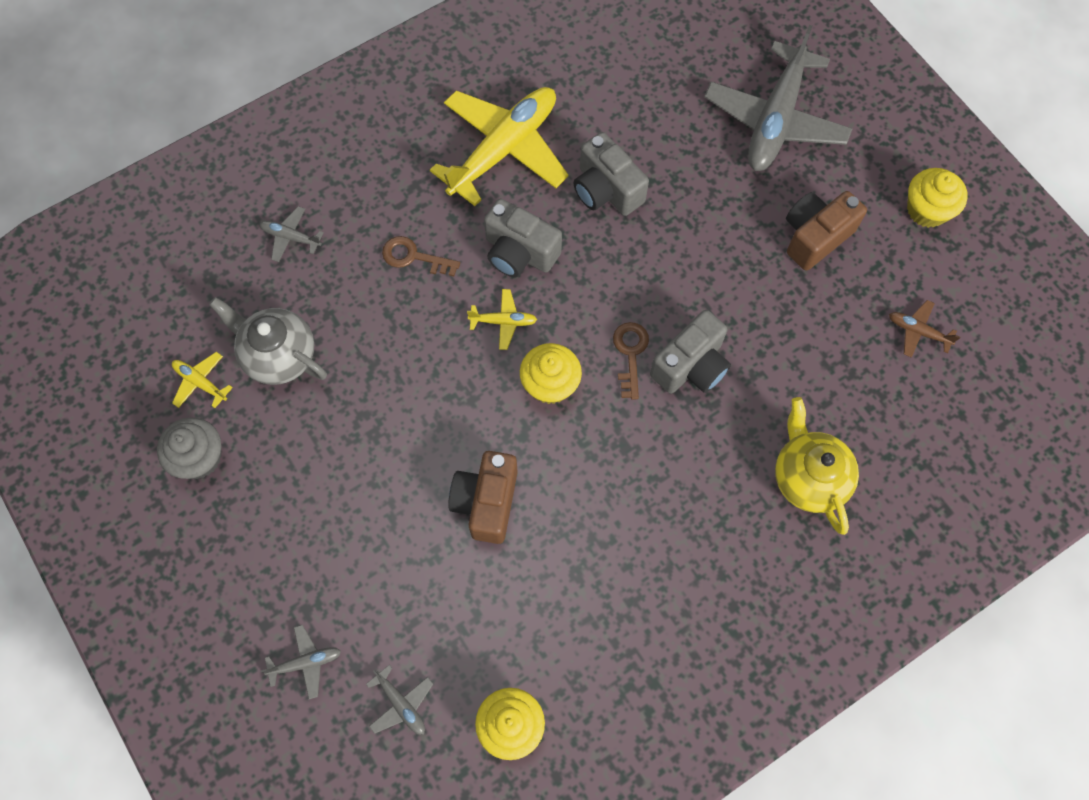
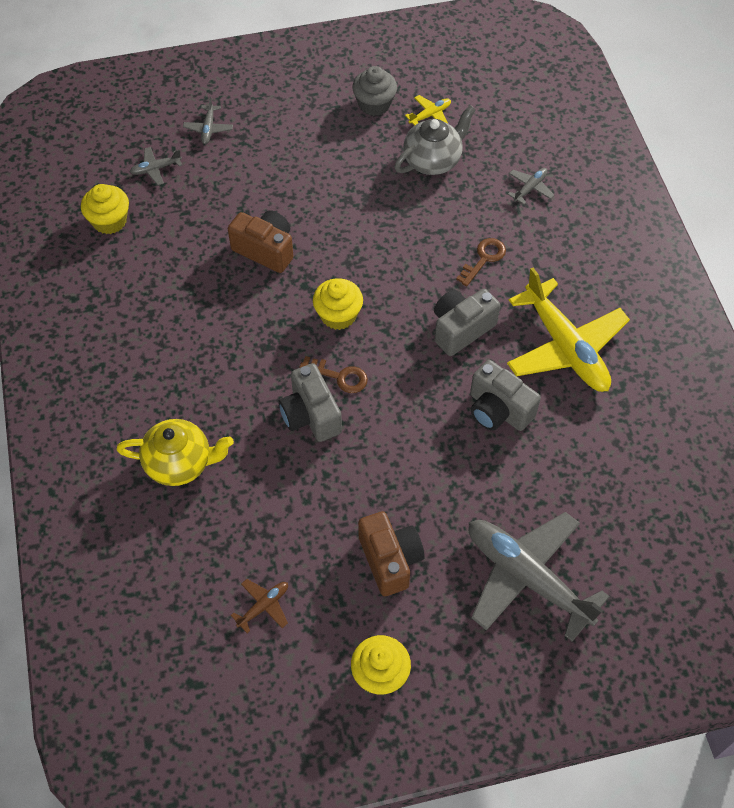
camera: 110 degrees right, 10 degrees down
(503, 321) = (403, 301): yellow plane -> none
(606, 190) = (498, 410): grey camera -> grey camera turned 120 degrees counterclockwise

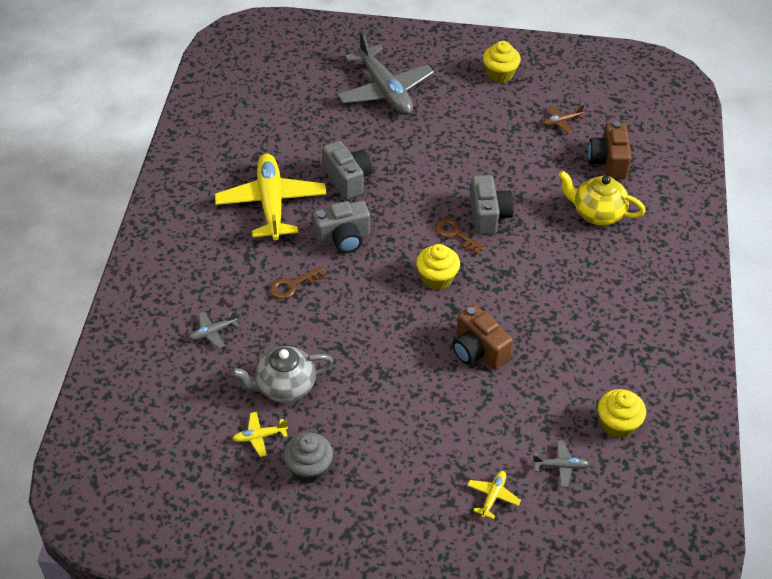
camera: 160 degrees left, 10 degrees down
(208, 129) = (493, 496): grey plane -> yellow plane
(390, 560) = (468, 122): brown camera -> brown camera (608, 162)

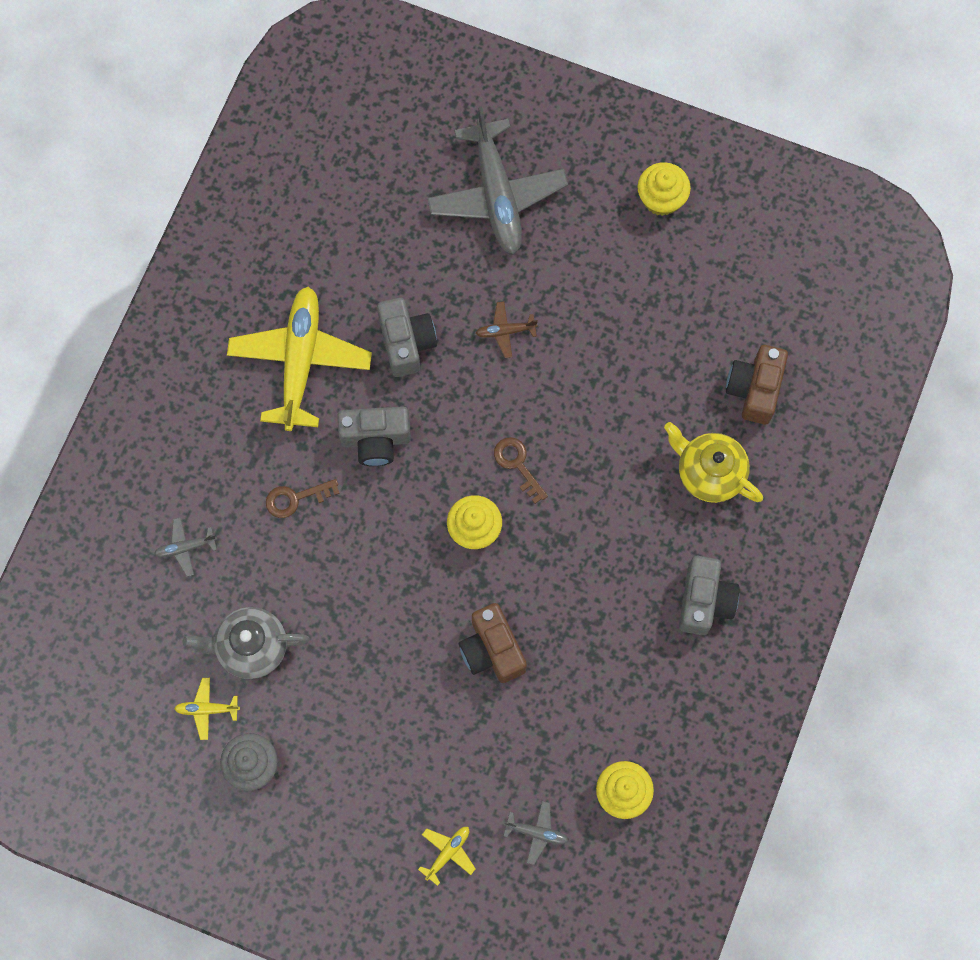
camera: 15 degrees right, 25 degrees up
(488, 216) = (568, 444): grey camera -> grey camera (704, 601)
(561, 122) = (716, 305): brown plane -> brown plane (505, 331)

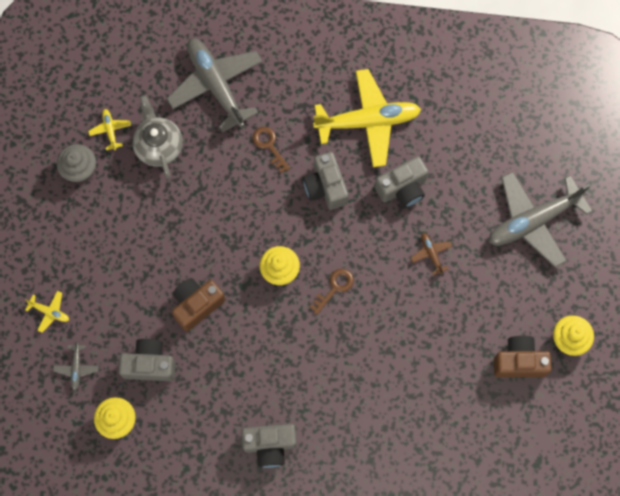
camera: 75 degrees right, 0 degrees up
(185, 548) = (216, 85): grey plane -> grey plane, size x2.41
(557, 732) = (149, 364): none -> grey camera
(709, 472) = (367, 425): yellow teapot -> none
(754, 389) = (440, 444): brown camera -> brown camera (519, 361)

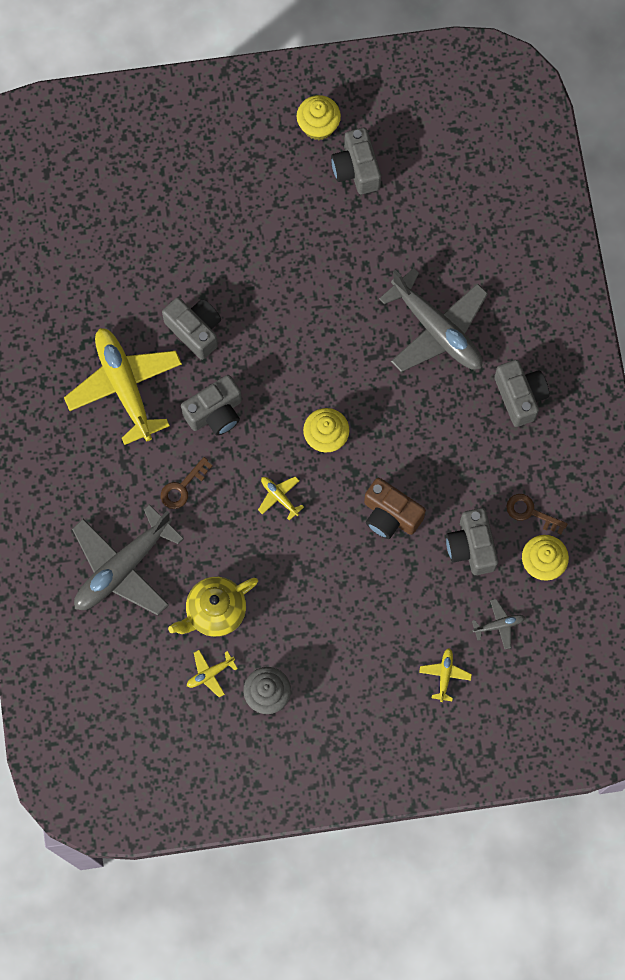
camera: 105 degrees left, 0 degrees up
(159, 146) = (215, 612): grey teapot -> yellow teapot
(239, 219) = (279, 497): none -> yellow plane
(334, 288) = (329, 374): brown key -> brown key (530, 512)
(431, 254) = (262, 283): brown plane -> none
(519, 361) = (356, 169): brown camera -> grey camera
(533, 221) = (197, 187): grey plane -> grey plane (437, 330)

